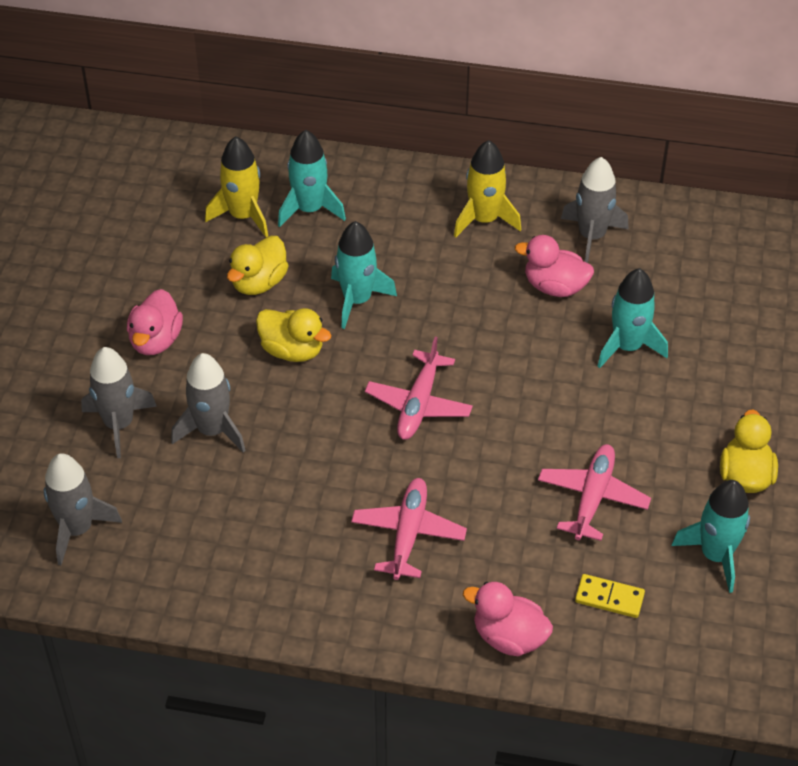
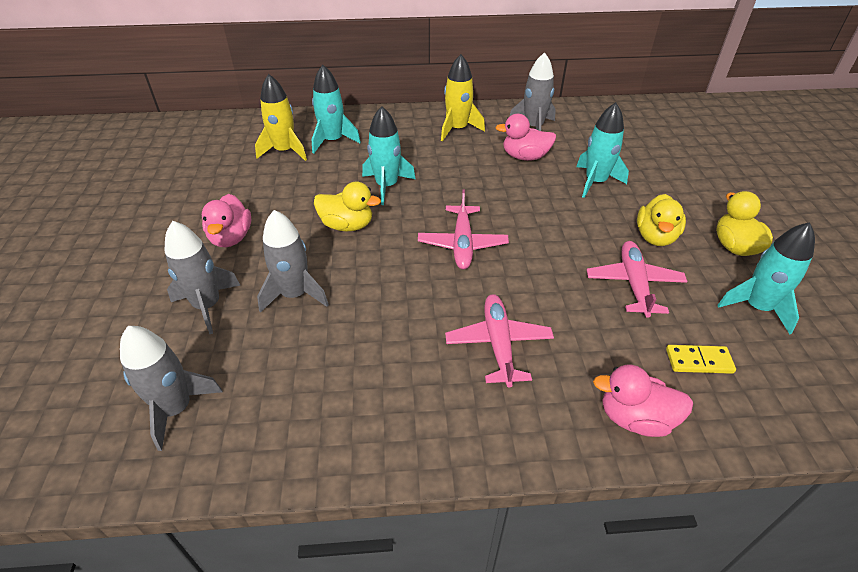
camera: 15 degrees left, 5 degrees down
(259, 283) = (307, 187): yellow duck -> yellow duck (655, 237)

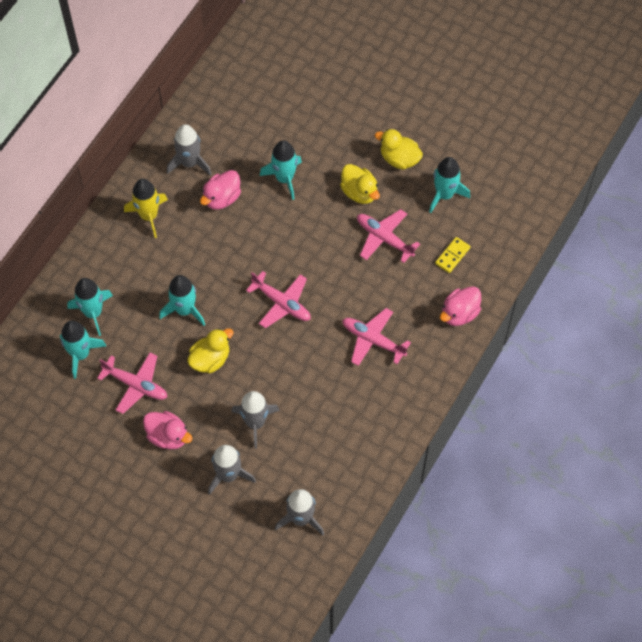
camera: 55 degrees left, 20 degrees up
(277, 193) = (136, 385): none -> pink plane
(284, 151) = (80, 354): yellow rocket -> turquoise rocket

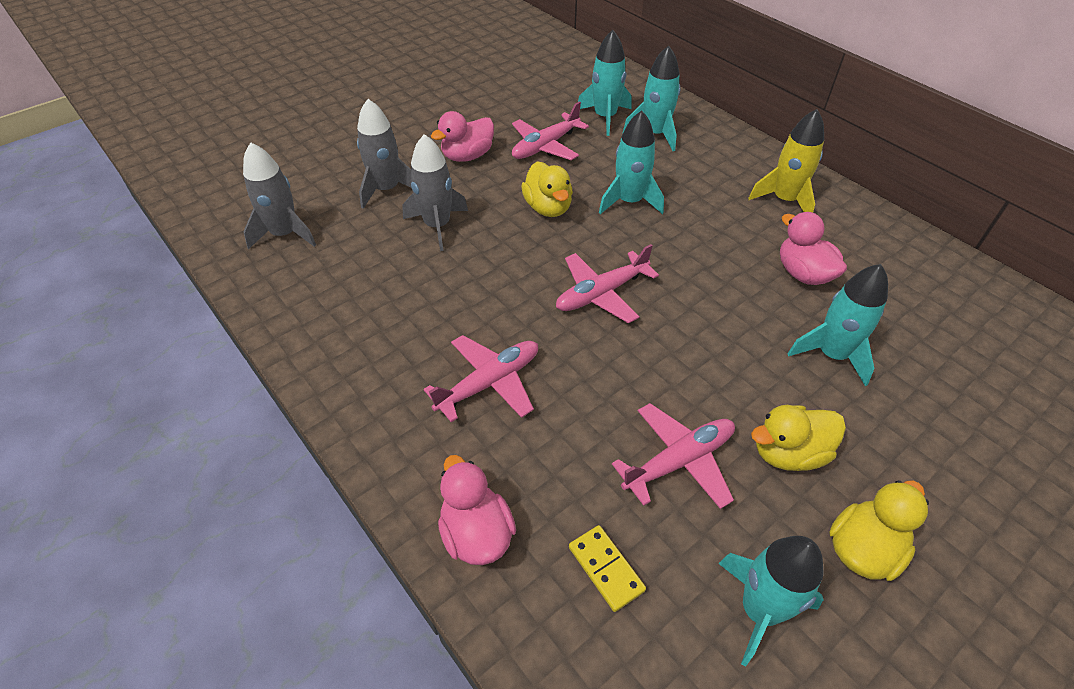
camera: 110 degrees right, 15 degrees down
(190, 163) = (872, 255): grey rocket -> none

